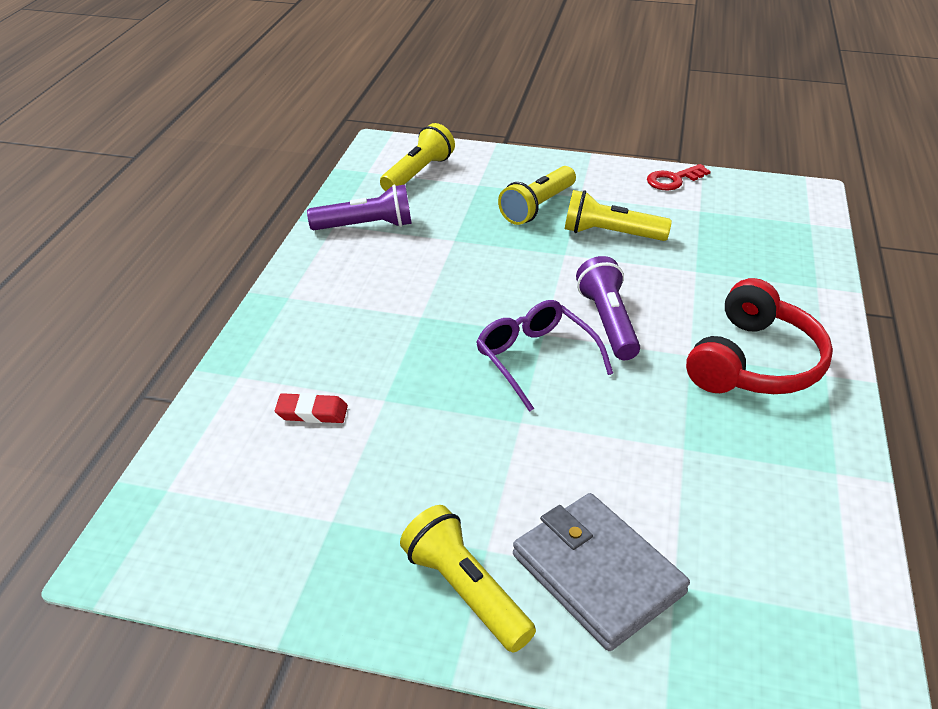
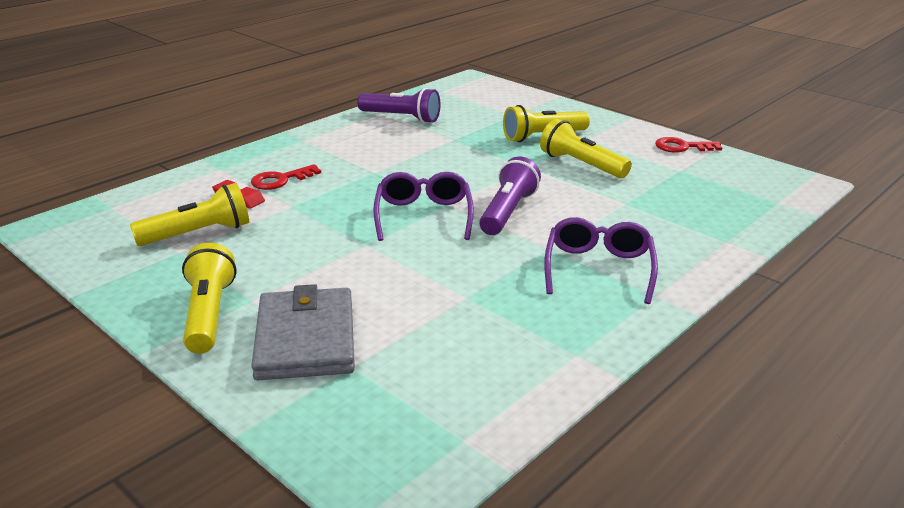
camera: 30 degrees right, 10 degrees down
(330, 367) = (280, 180): none -> red key
(418, 173) = (477, 99): yellow flashlight -> yellow flashlight (198, 234)
(754, 362) = (598, 268): red headphones -> purple glasses

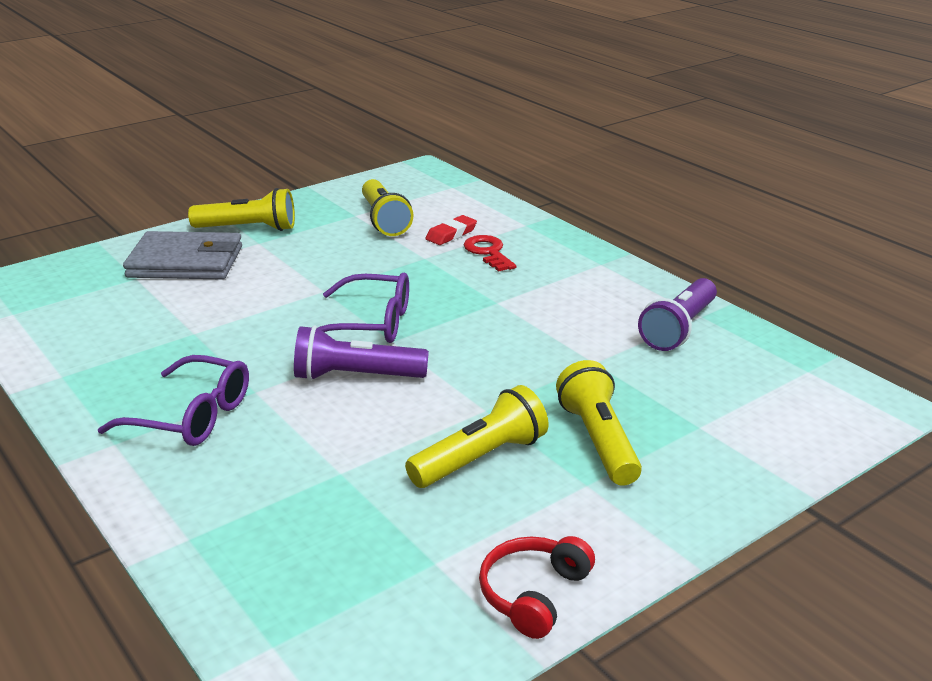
camera: 100 degrees right, 0 degrees up
(508, 212) = (356, 376): purple flashlight -> purple flashlight turned 150 degrees clockwise
(682, 147) = (534, 594): red key -> red headphones

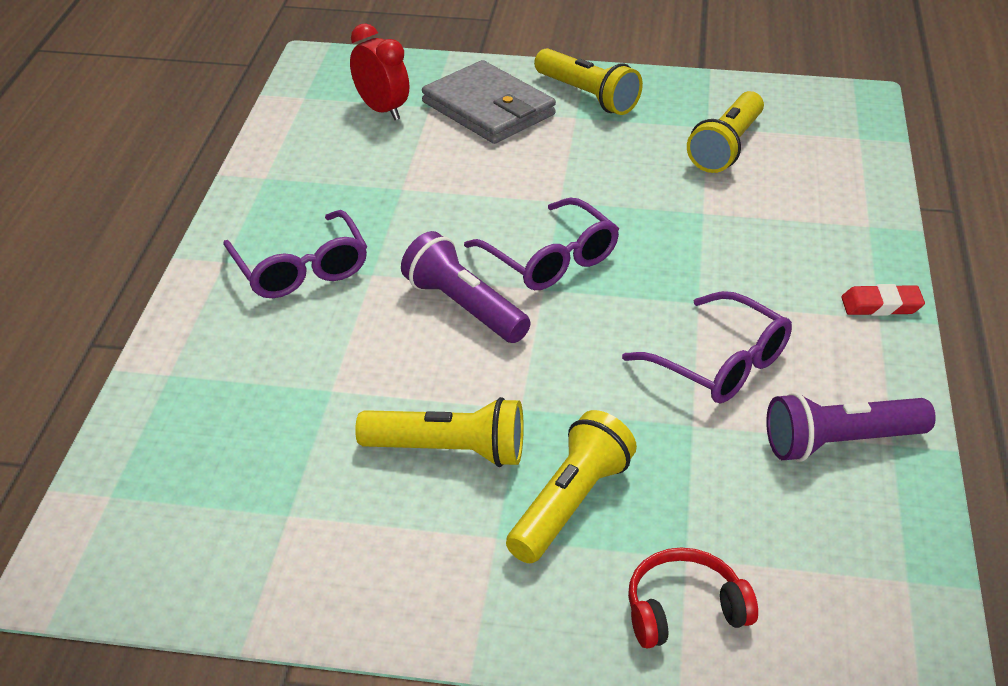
camera: 45 degrees right, 10 degrees up
(98, 295) = (381, 110): none -> red clock
(451, 234) = (770, 197): red eraser -> red eraser (881, 305)
(488, 252) = (776, 239): red key -> none
(534, 594) = (315, 595): red headphones -> red headphones (684, 610)
(559, 325) = (720, 364): none -> purple glasses

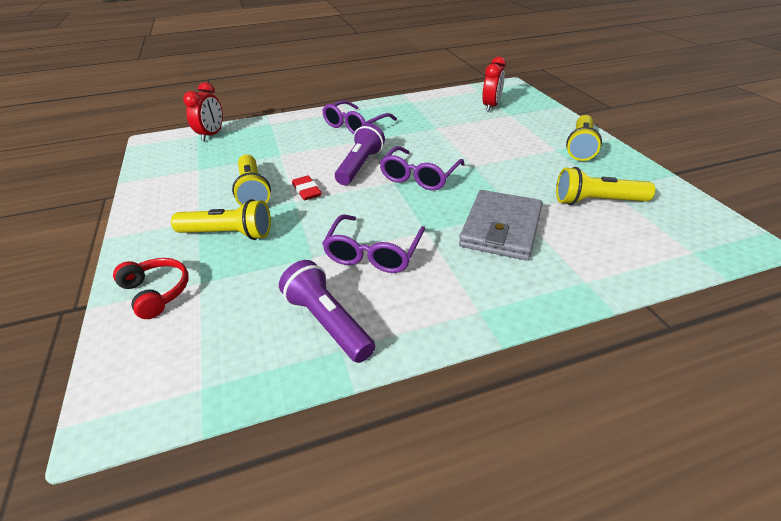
camera: 65 degrees right, 0 degrees up
(136, 472) = (211, 135): none -> red clock
(488, 109) = (528, 127): grey wallet -> grey wallet (501, 228)
(881, 305) = (494, 309): red eraser -> red eraser (307, 191)

